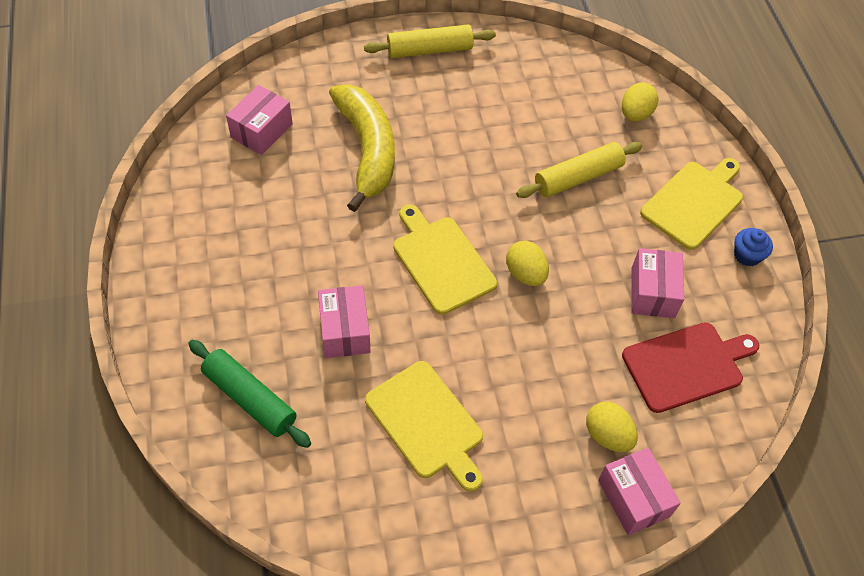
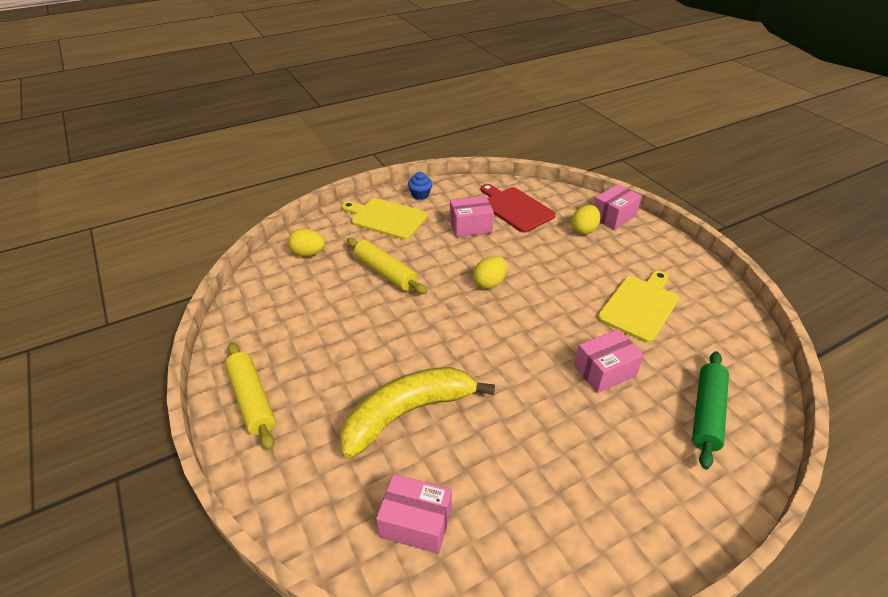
camera: 105 degrees left, 15 degrees down
(441, 261) = (504, 329): yellow cutting board -> none

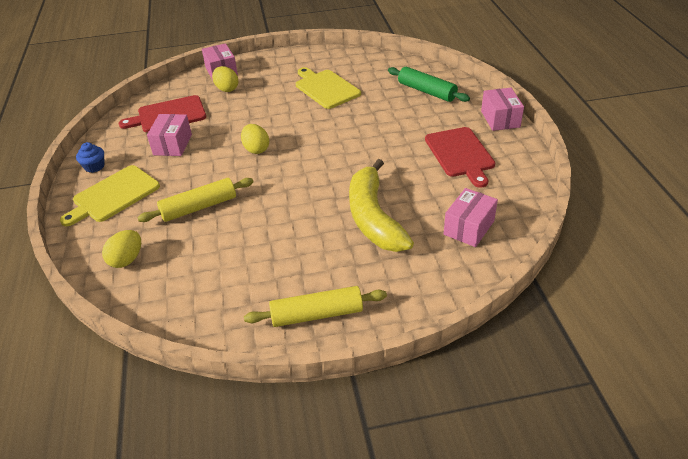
camera: 70 degrees left, 0 degrees up
(573, 484) = (460, 154): none -> red cutting board
(604, 371) = (376, 118): pink box -> pink box (500, 119)

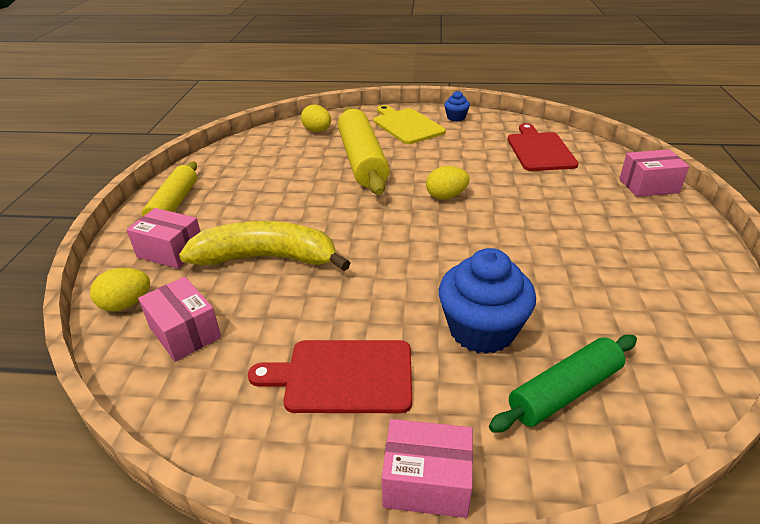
camera: 105 degrees right, 5 degrees down
(173, 145) = (477, 151): pink box -> pink box (170, 251)
(199, 207) = (362, 160): yellow rolling pin -> yellow rolling pin, size x1.54
(226, 89) = (597, 187): yellow egg -> yellow egg (126, 304)
(326, 88) = (591, 268): yellow cutting board -> none
(398, 117) = (481, 330): none -> blue cupcake

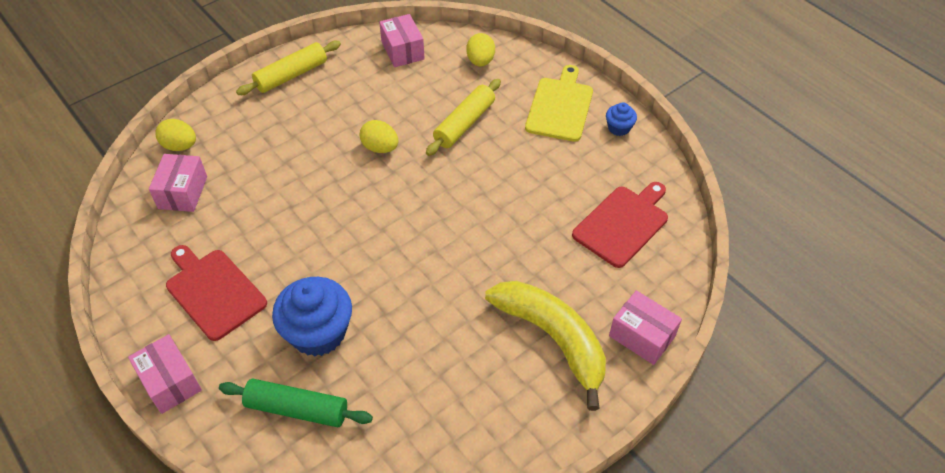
camera: 45 degrees right, 15 degrees up
(170, 251) = (243, 120): pink box -> pink box (402, 51)
(267, 258) = (284, 171): yellow banana -> yellow banana (553, 339)
(362, 160) = (464, 124): yellow rolling pin -> yellow rolling pin, size x0.65
(446, 196) = (466, 211): yellow egg -> yellow egg (380, 148)

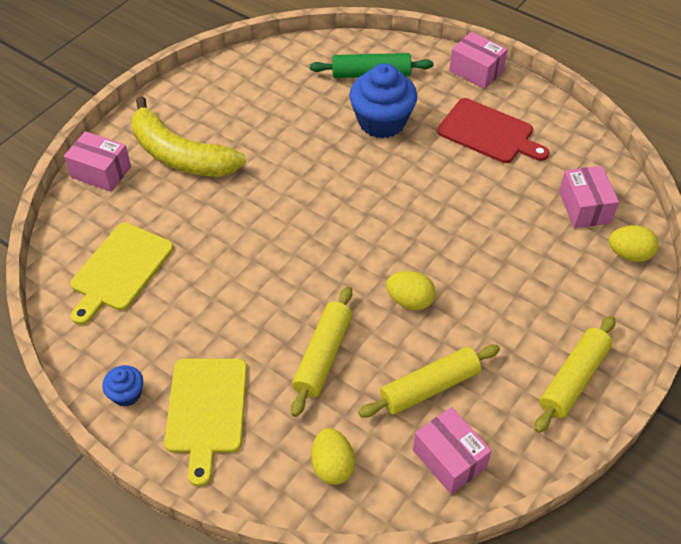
camera: 165 degrees right, 0 degrees up
(395, 89) = (429, 387): none -> yellow rolling pin
(623, 224) = (120, 270): red cutting board -> yellow cutting board

